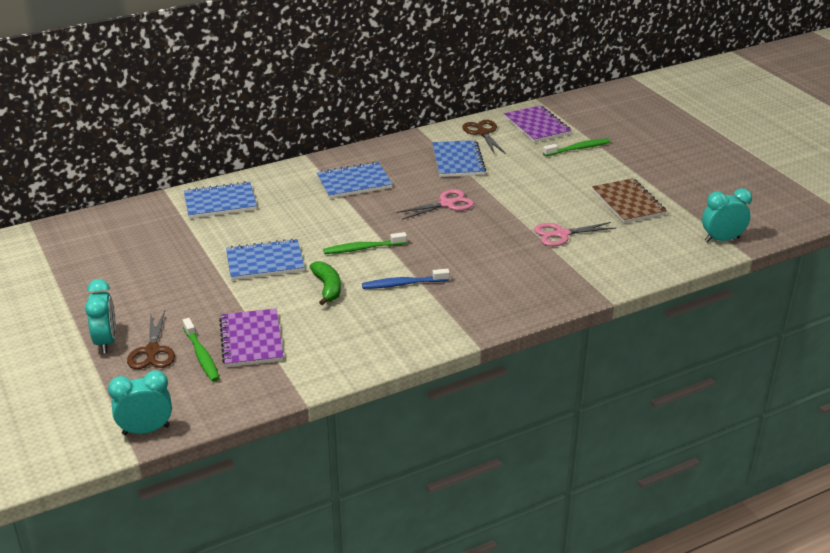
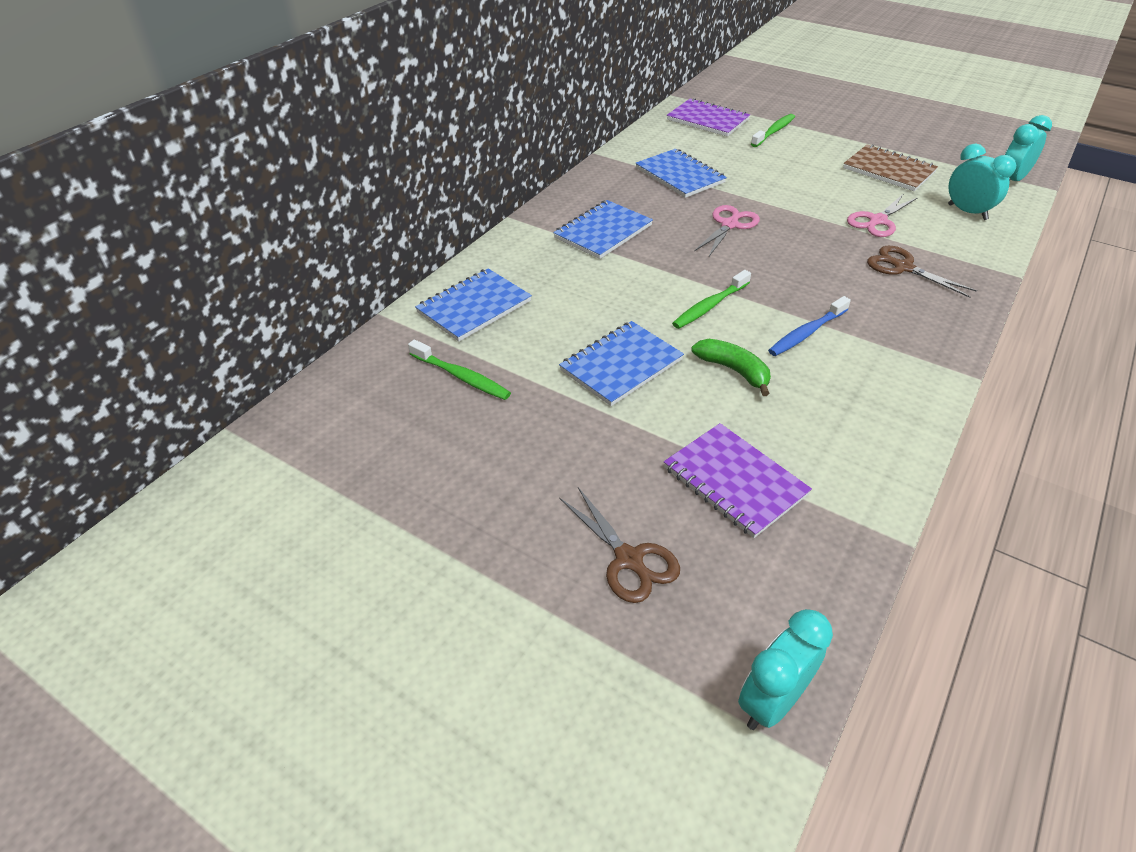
camera: 30 degrees left, 10 degrees up
(106, 341) = (547, 575): turquoise clock -> turquoise clock (967, 212)
(201, 355) = (701, 535): green toothbrush -> green toothbrush (461, 377)
(483, 133) = (666, 140): brown scissors -> brown scissors (903, 267)

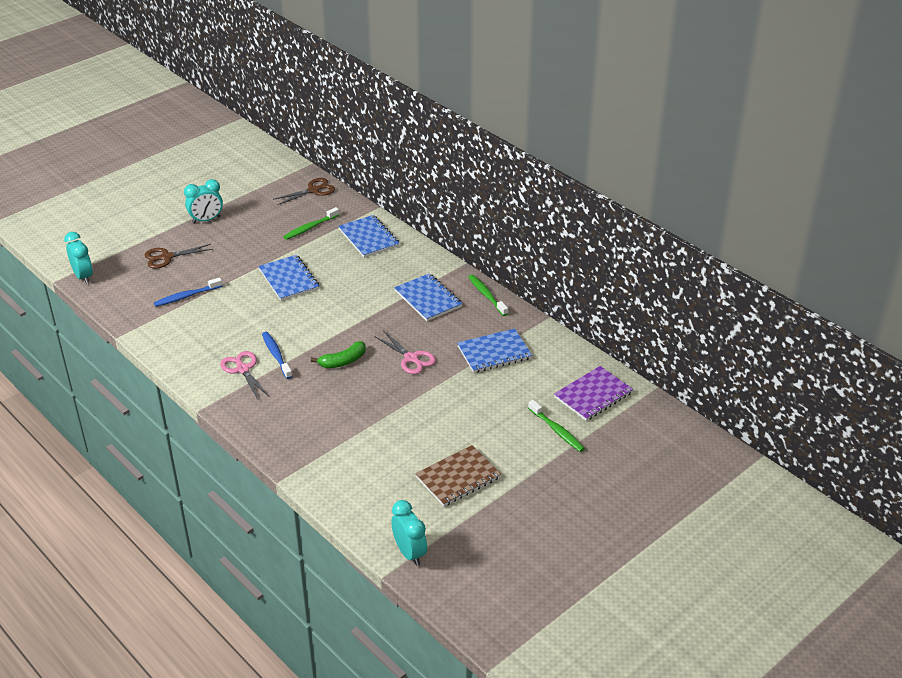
camera: 105 degrees right, 5 degrees down
(710, 306) = (323, 324): green toothbrush -> green toothbrush (487, 295)
(733, 370) = (261, 317): green banana -> green banana (343, 361)
(734, 481) = (187, 296): purple notebook -> blue toothbrush
(877, 221) = (382, 437): pink scissors -> pink scissors (243, 369)
(903, 267) = (318, 425): brown scissors -> brown scissors (313, 190)
(967, 212) = (372, 496): turquoise clock -> turquoise clock (206, 220)

